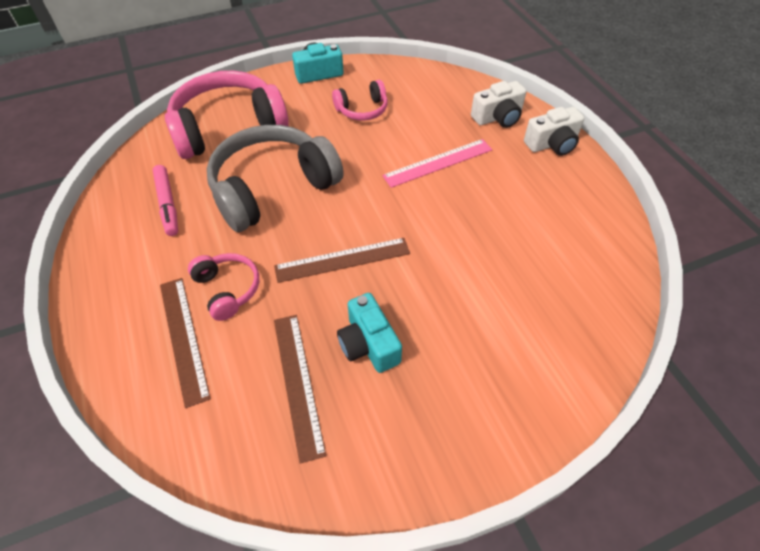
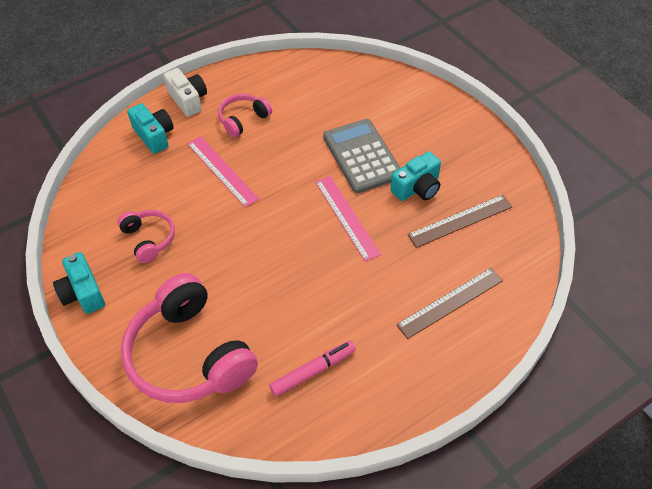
camera: 100 degrees left, 0 degrees up
(228, 289) = (397, 287): pink headphones -> pink headphones (243, 119)
(272, 188) = (275, 287): grey headphones -> none
(342, 260) = (347, 217): brown ruler -> pink ruler
(437, 292) = (361, 156): none -> grey calculator
(498, 117) = (154, 135): white camera -> turquoise camera

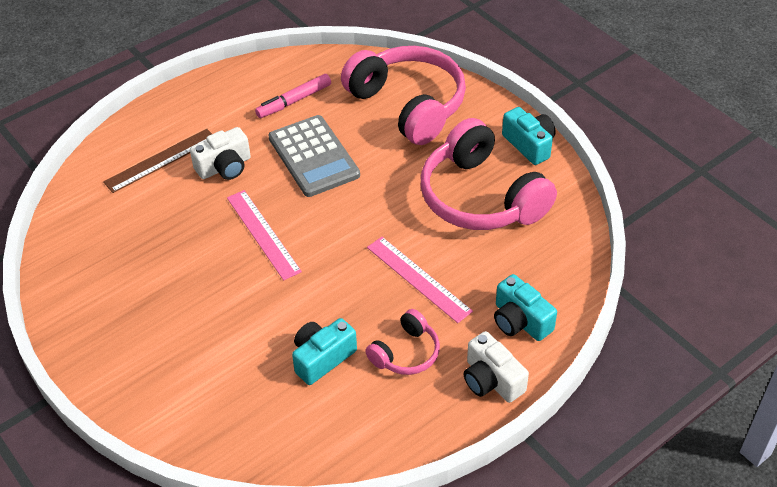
camera: 175 degrees right, 5 degrees down
(149, 239) = (481, 197): pink headphones -> pink headphones, size x2.04
(361, 156) = (243, 309): grey calculator -> grey calculator (314, 156)
(385, 289) = (224, 167): none -> white camera
(417, 188) = (178, 273): turquoise camera -> turquoise camera (322, 358)
(460, 221) = (134, 238): brown ruler -> none

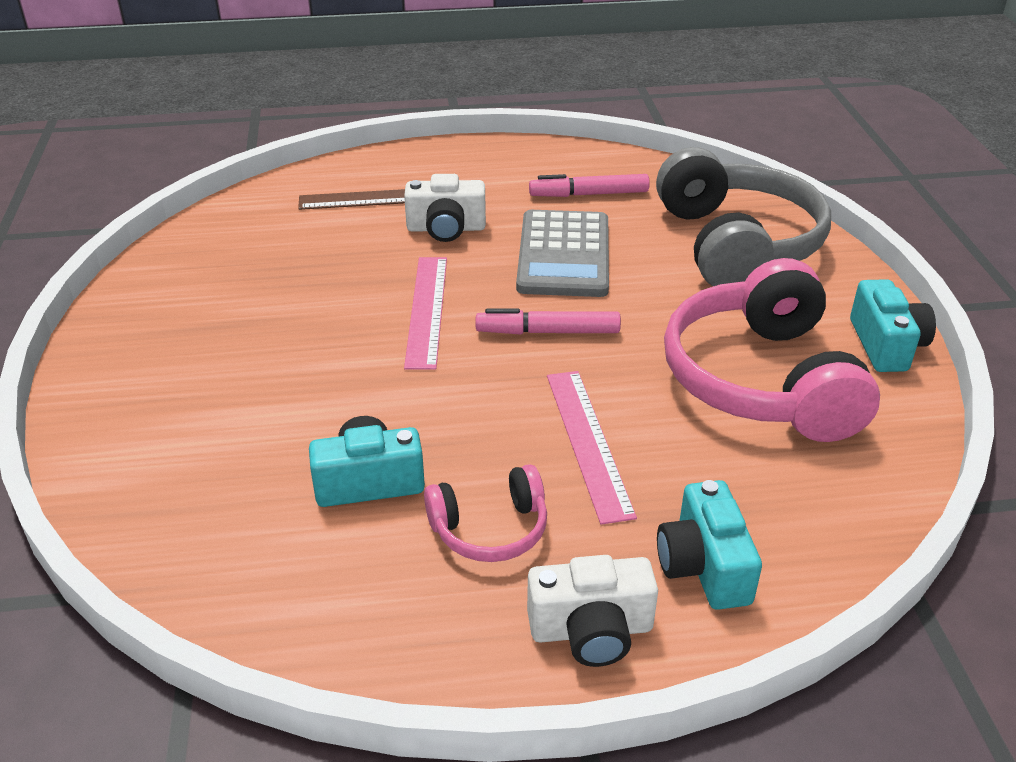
camera: 30 degrees right, 10 degrees down
(345, 217) = (548, 332): none -> pink marker
(408, 105) = (736, 244): pink headphones -> grey headphones
(491, 380) = (591, 630): white camera -> white camera turned 90 degrees counterclockwise

